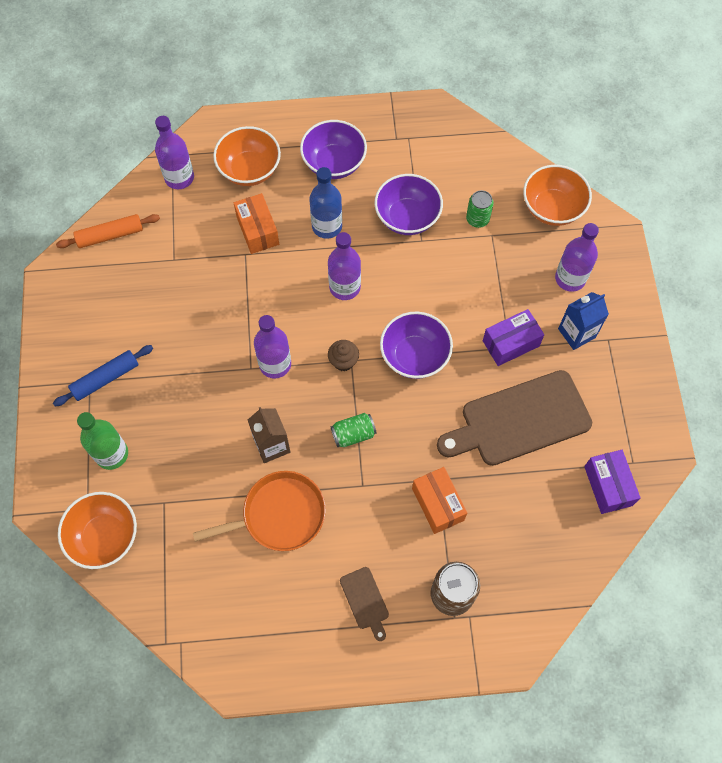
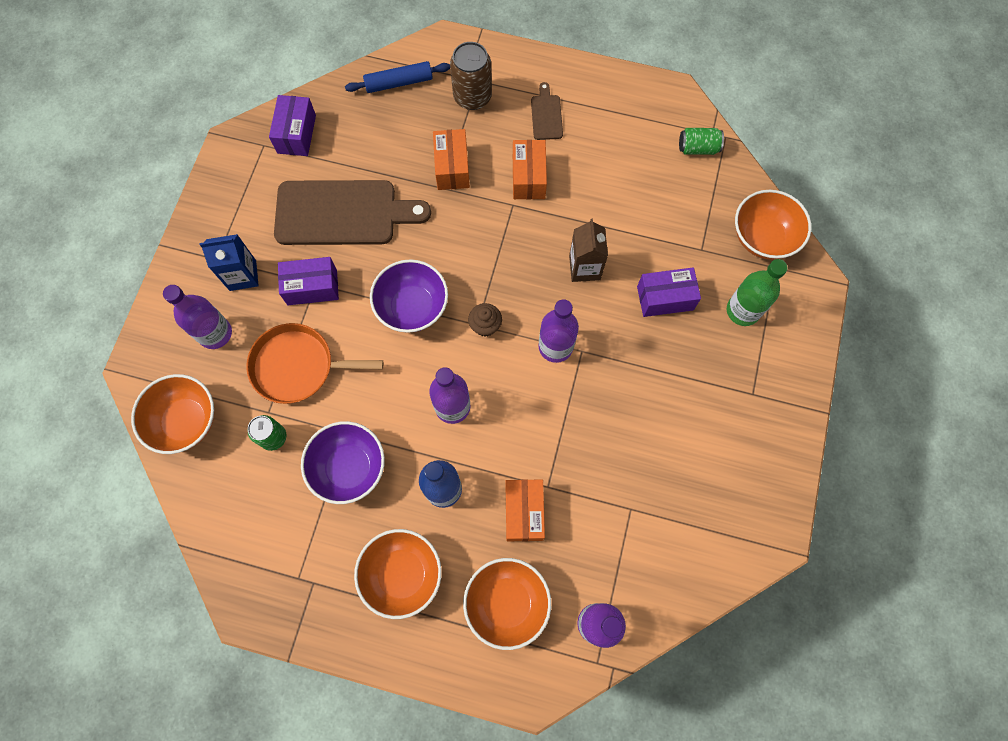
camera: 160 degrees left, 5 degrees up
(105, 378) = (735, 391): blue rolling pin -> blue rolling pin (399, 82)
(110, 235) = (698, 569): orange rolling pin -> none
(188, 441) = (665, 298): none -> purple box
(279, 515) = (597, 204): orange pan -> orange pan (298, 366)
(334, 163) = (402, 574): purple bowl -> orange bowl
(353, 434) = (503, 252): green can -> green can (698, 148)
(358, 520) = (528, 177): none -> orange box

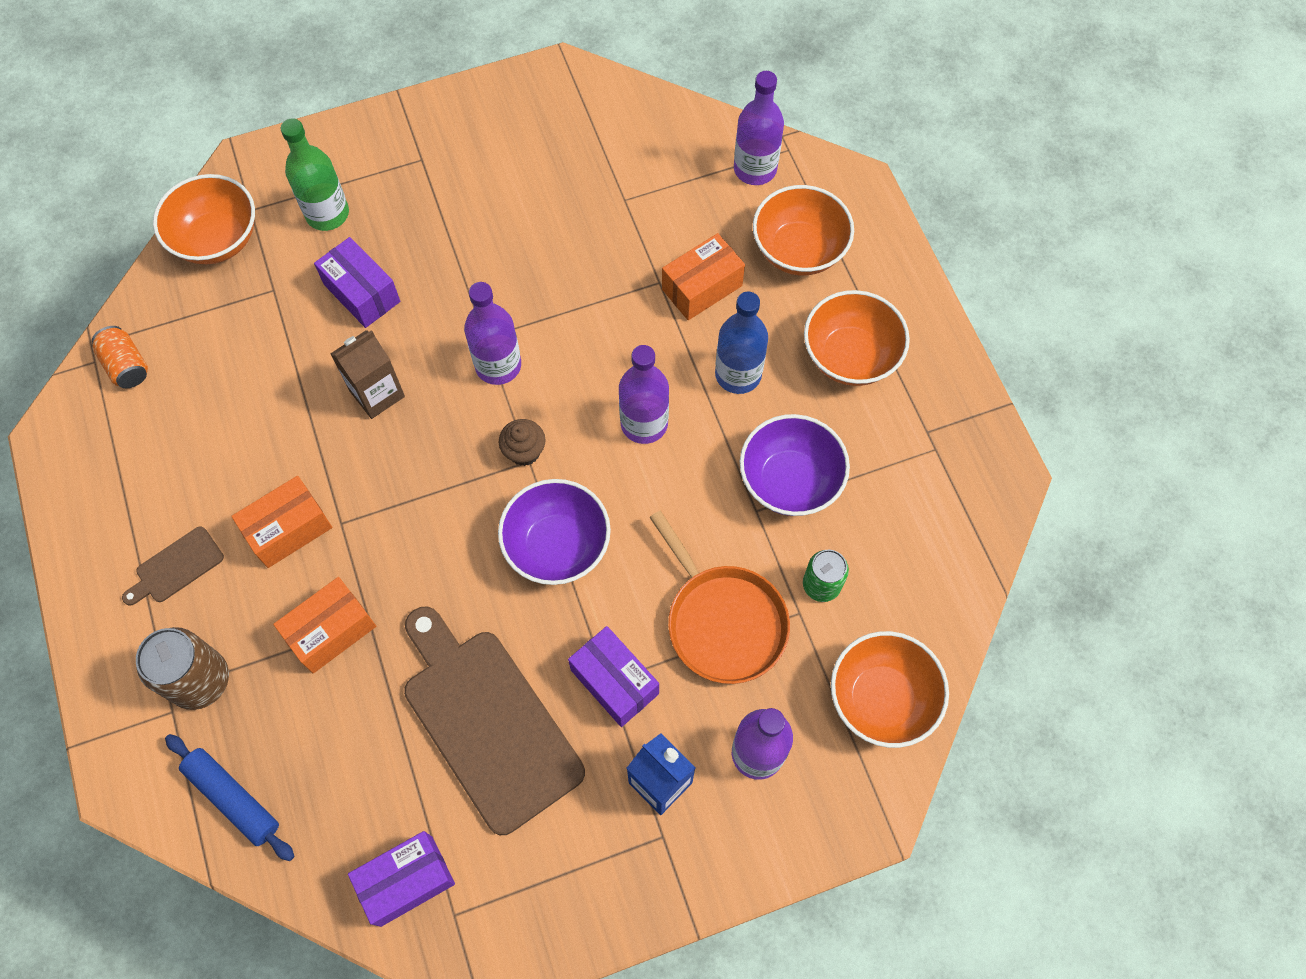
camera: 125 degrees left, 5 degrees down
(698, 148) = (126, 365): green can -> orange can

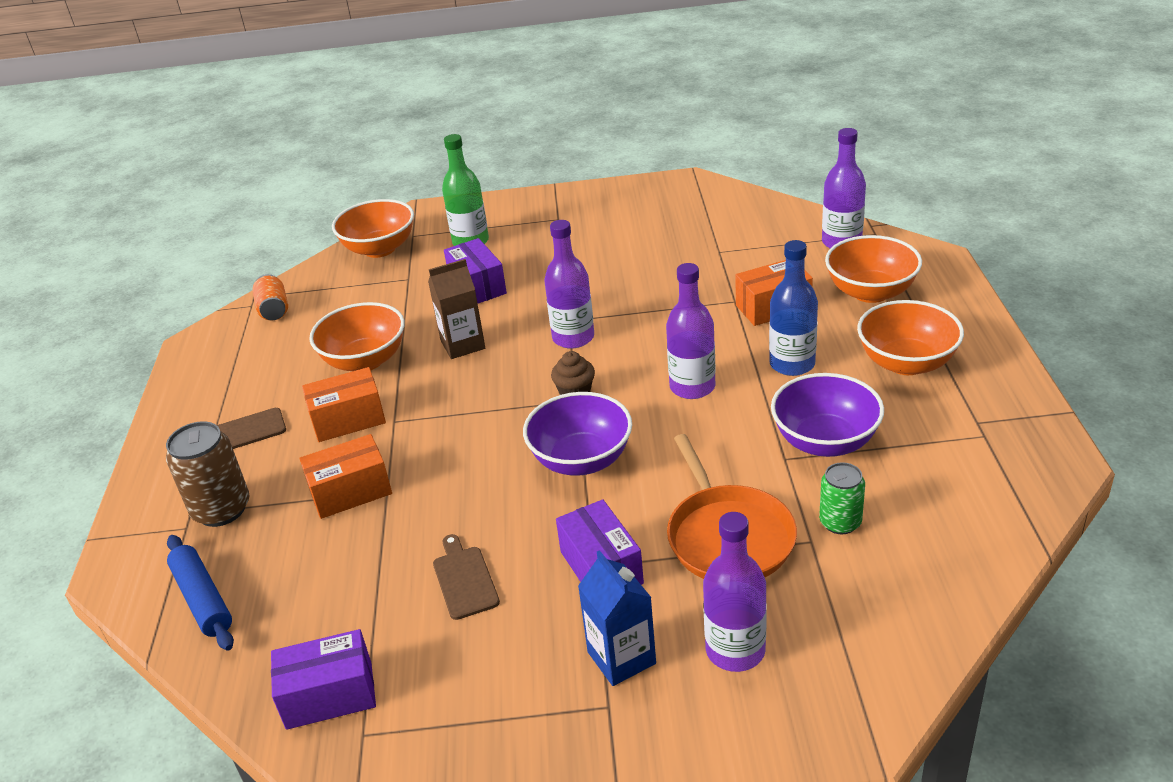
camera: 20 degrees right, 30 degrees down
(488, 722) = (464, 579): brown cutting board -> brown cutting board, size x0.44
(881, 699) = (888, 625): orange bowl -> orange bowl (365, 360)

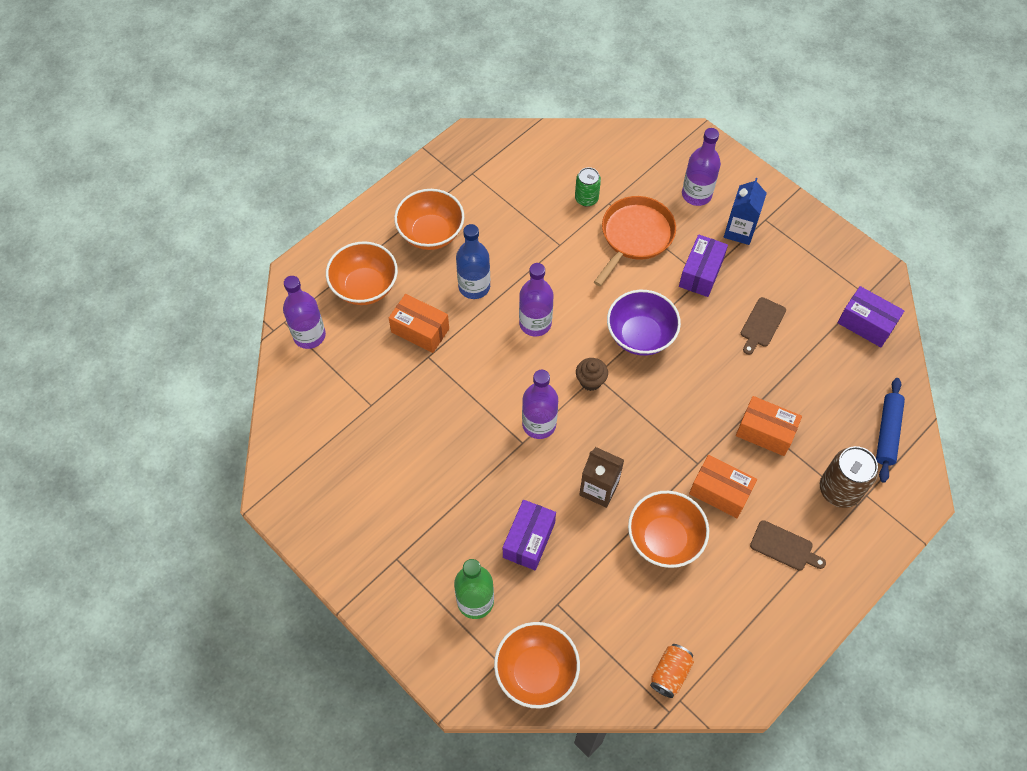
camera: 135 degrees left, 25 degrees up
(825, 441) = (531, 235): purple bowl -> none

